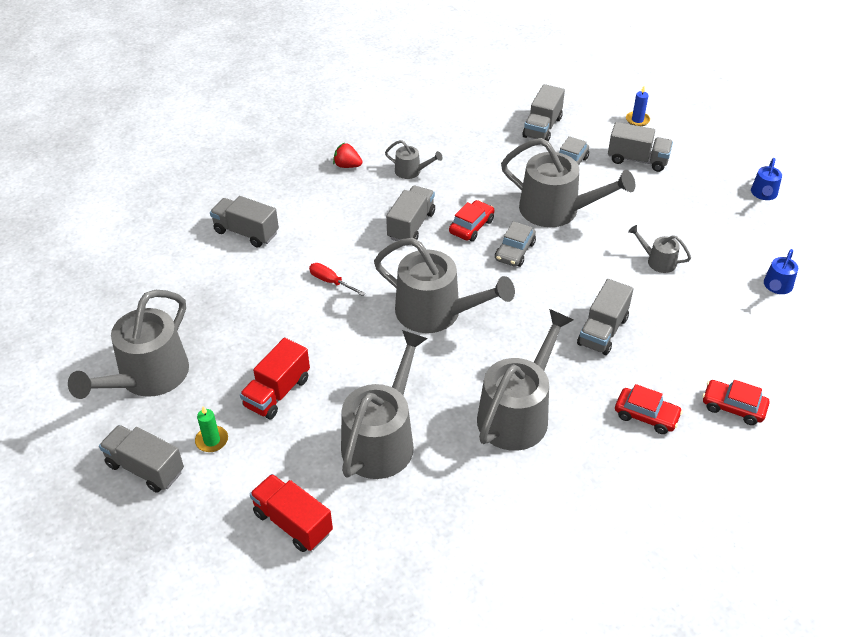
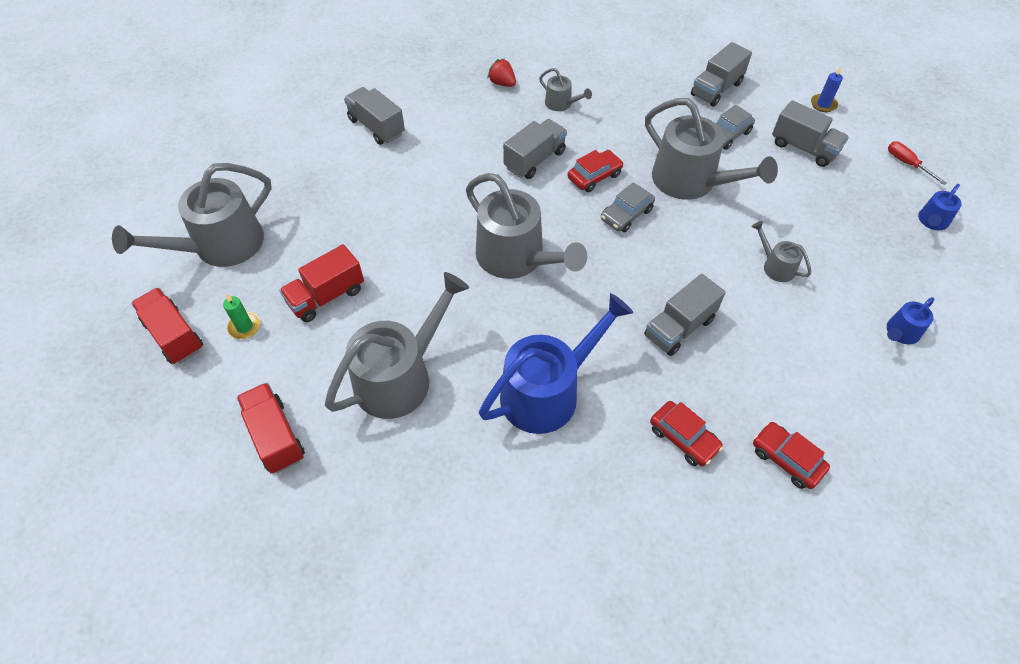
camera: 20 degrees right, 10 degrees up
(145, 468) = (174, 336): grey truck -> red truck
(331, 282) = (430, 197): red screwdriver -> red screwdriver (907, 164)
(517, 414) = (547, 392): grey watering can -> blue watering can

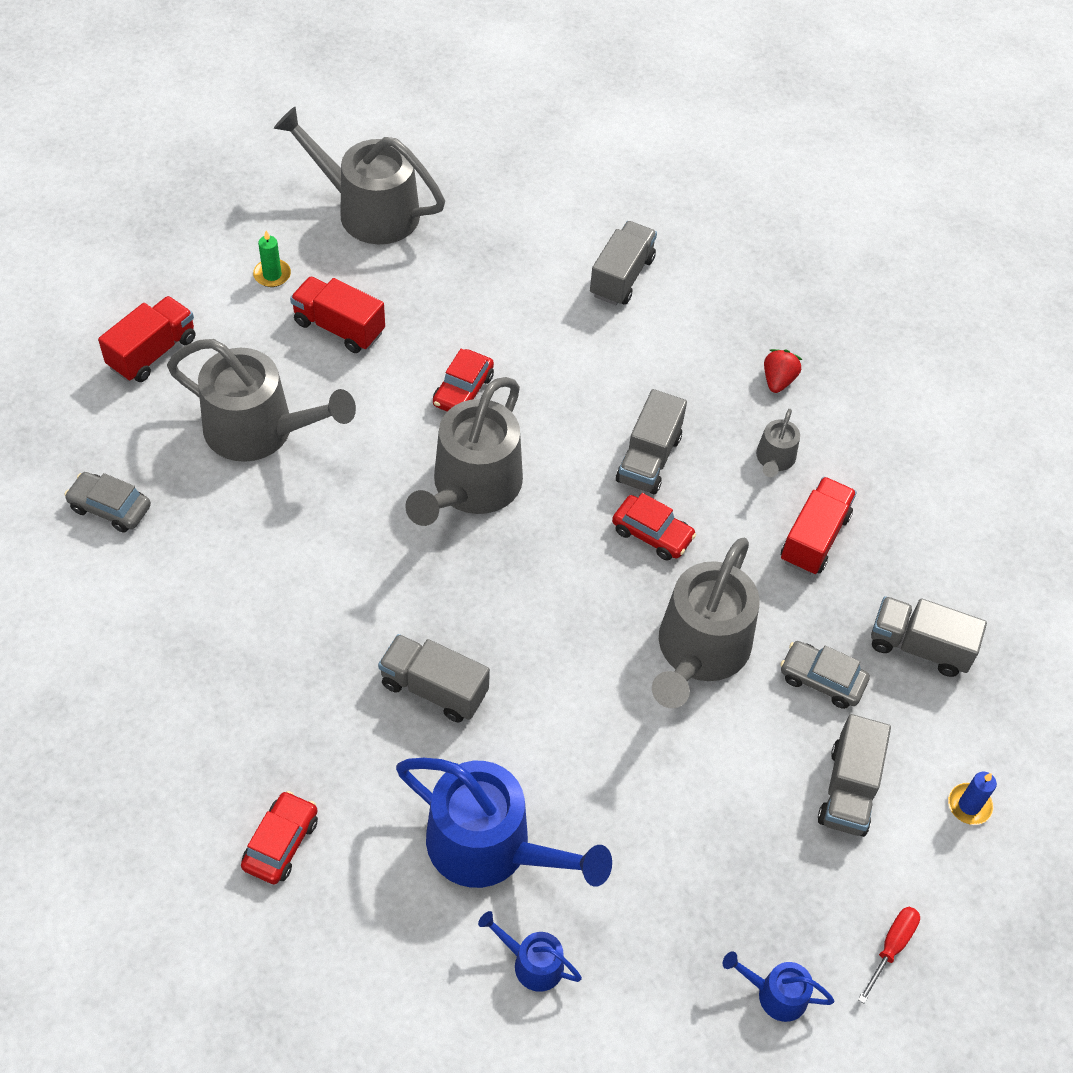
camera: 65 degrees right, 0 degrees up
(174, 336) = (239, 224): red truck -> red truck (814, 538)
(534, 160) = (648, 459): grey truck -> grey truck turned 90 degrees clockwise
(547, 392) = (288, 573): blue watering can -> blue watering can (490, 847)
(626, 214) = (599, 587): grey car -> grey car (110, 508)
(683, 438) = (273, 725): red car -> red car (463, 390)
(775, 266) = (586, 785): grey watering can -> none

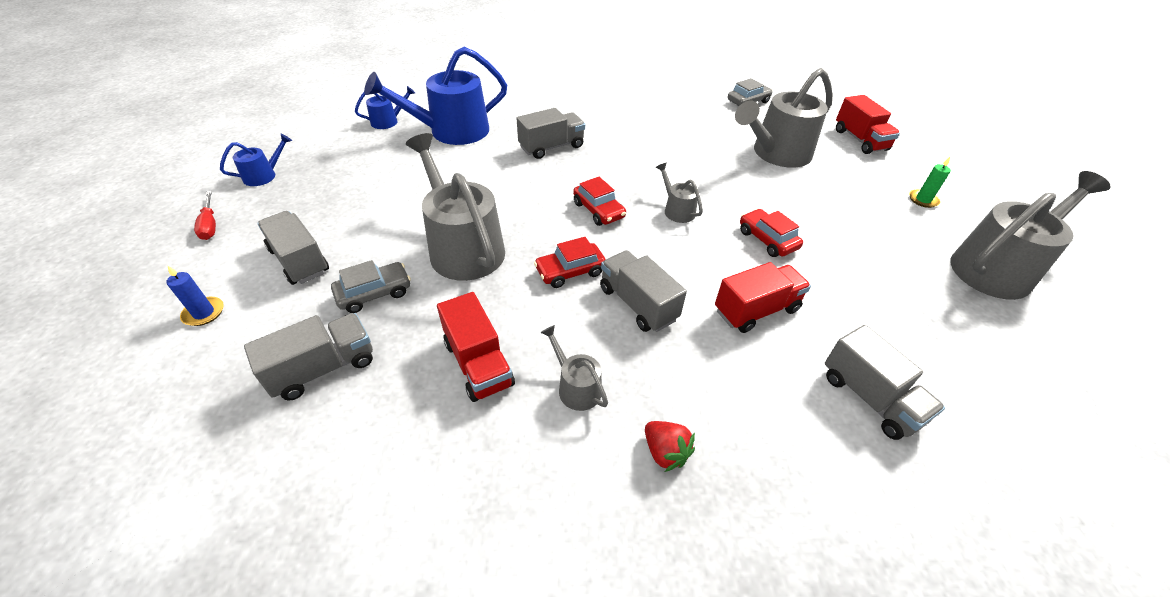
camera: 125 degrees right, 10 degrees down
(281, 843) = (523, 89): red car -> red car (598, 210)
(339, 327) = (857, 209): red truck -> red truck (756, 310)
(472, 487) = (677, 210): grey watering can -> grey watering can, size x0.46

